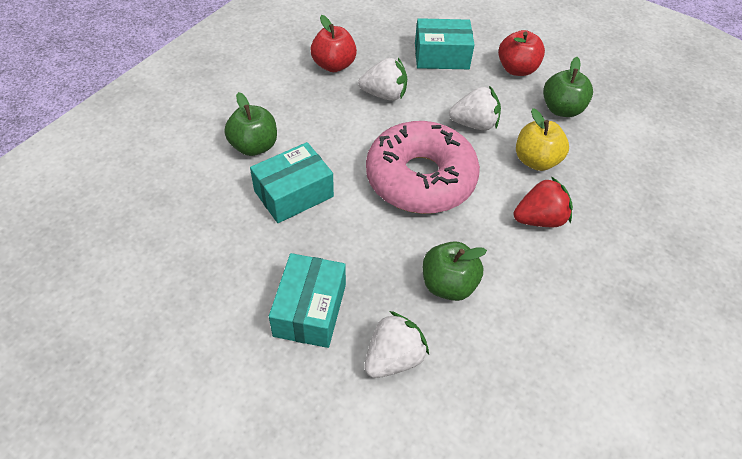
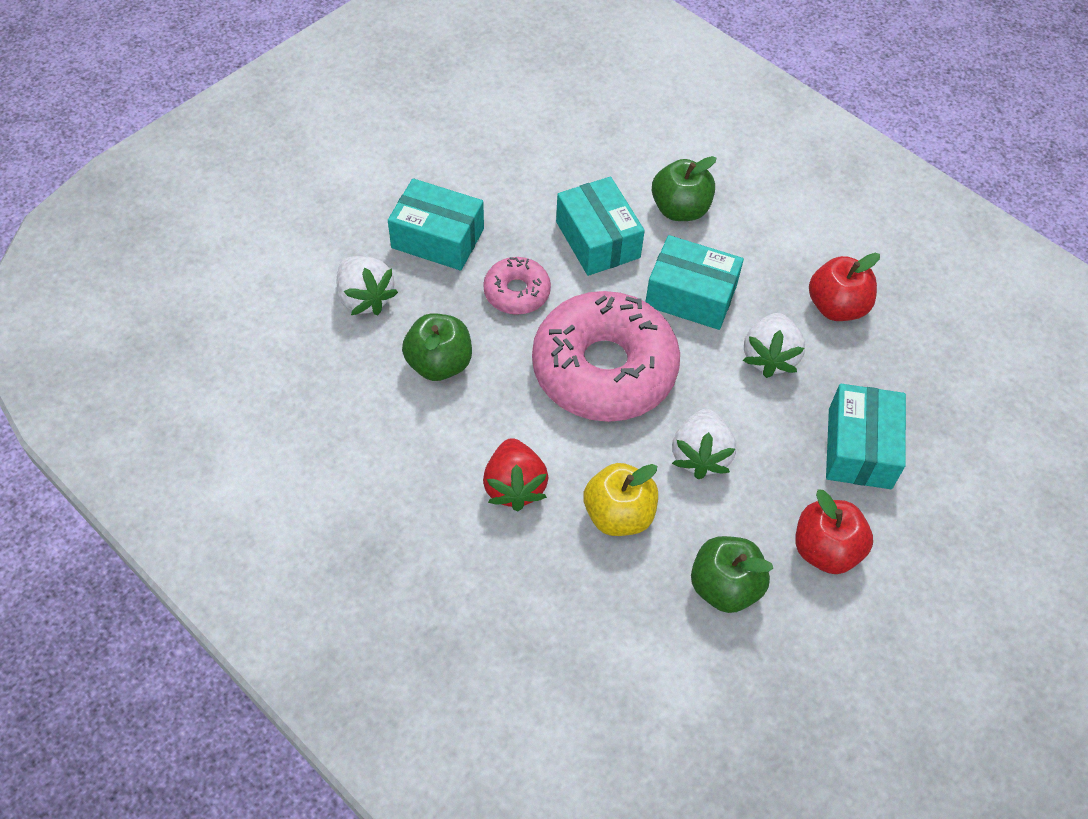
camera: 100 degrees right, 5 degrees up
(340, 135) = (691, 295): none -> turquoise box
(360, 241) = (517, 292): none -> pink donut

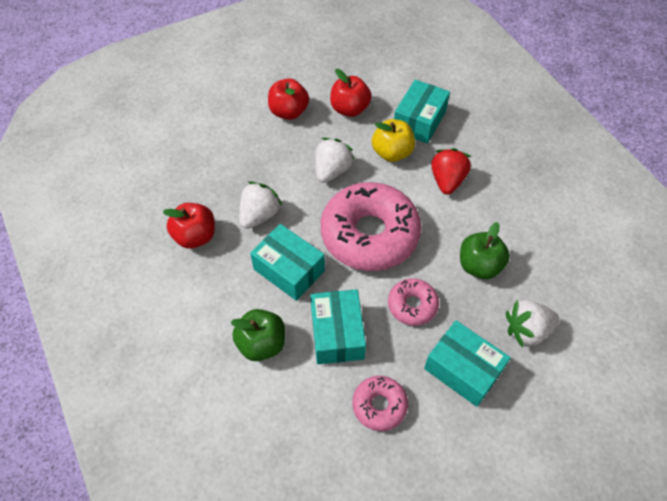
camera: 160 degrees left, 0 degrees up
(365, 298) = (527, 330): white strawberry -> white strawberry turned 90 degrees counterclockwise
(523, 184) = (379, 405): none -> pink donut
(724, 587) = (349, 109): green apple -> red apple
(859, 448) = (239, 152): turquoise box -> turquoise box (419, 121)

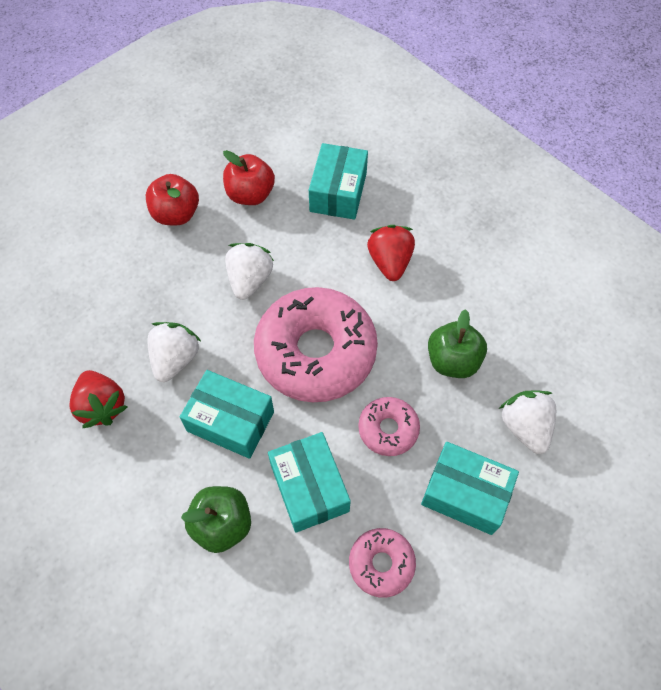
camera: 15 degrees left, 5 degrees up
(195, 236) = (102, 406): red apple -> red strawberry
(392, 153) = (316, 240): yellow apple -> none
(527, 330) = (525, 427): white strawberry -> white strawberry turned 105 degrees clockwise

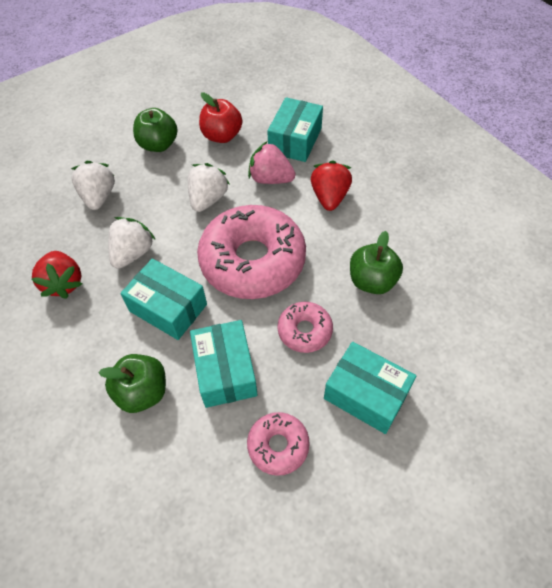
camera: 10 degrees right, 5 degrees down
(176, 214) = (158, 145): red apple -> green apple
(318, 245) = (270, 179): none -> pink strawberry
(525, 427) = (430, 344): white strawberry -> white strawberry (99, 197)

